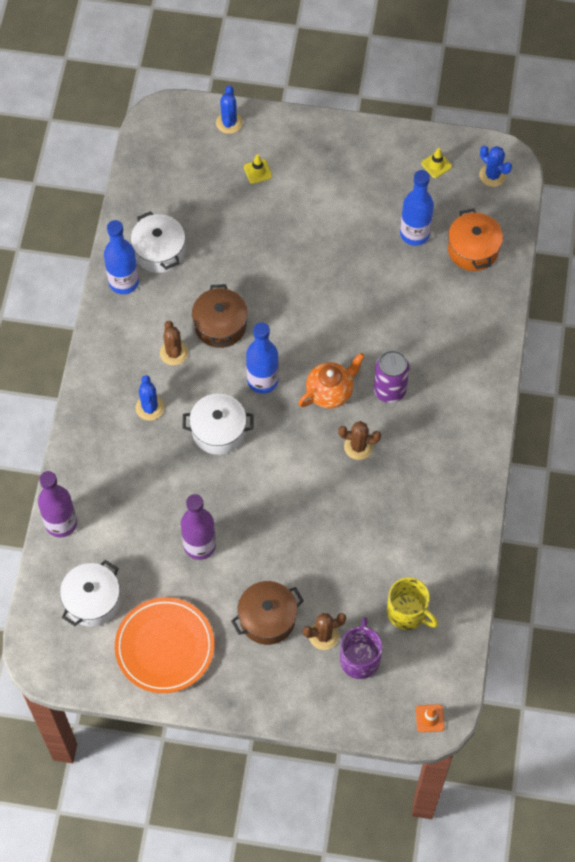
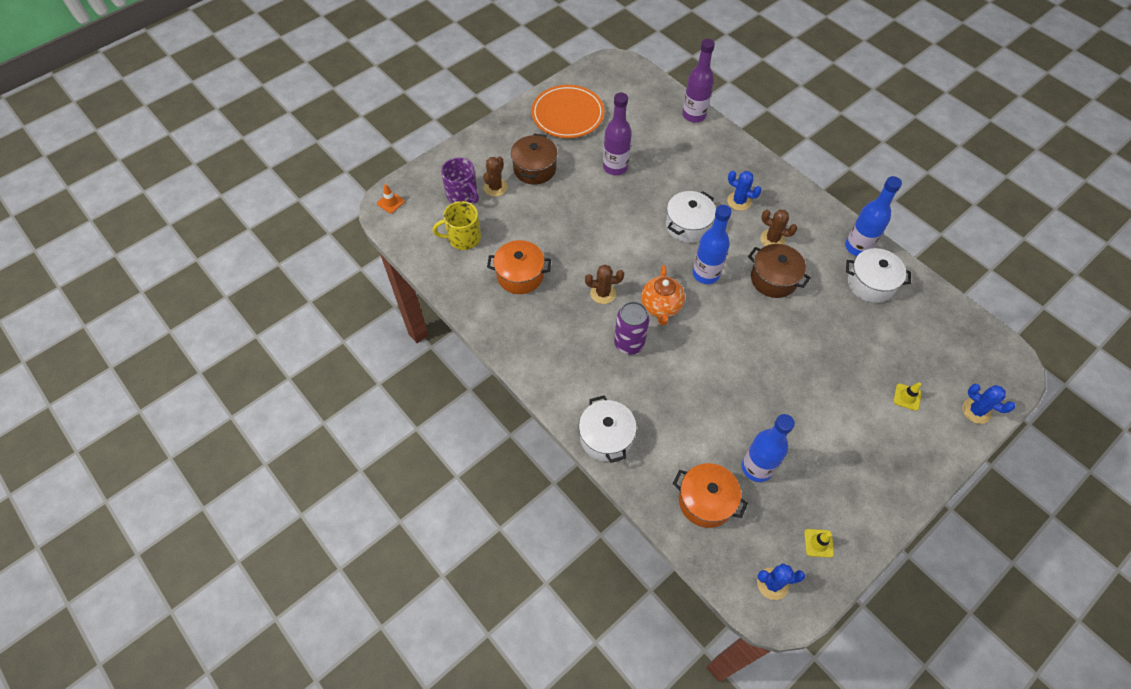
camera: 130 degrees right, 5 degrees down
(92, 601) = (629, 101): white pot -> white pot (606, 437)
(358, 447) = (603, 293): brown cactus -> brown cactus turned 45 degrees clockwise
(402, 528) = (520, 275): none -> orange pot

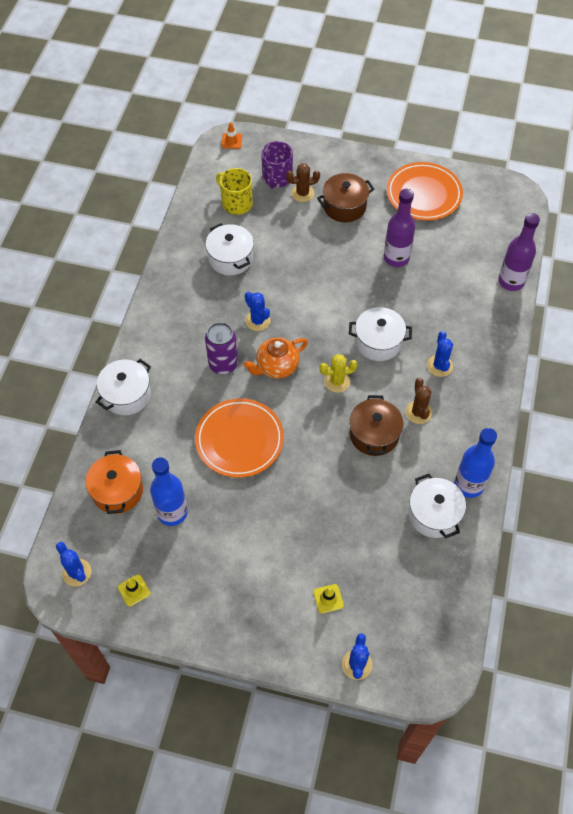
camera: 55 degrees right, 0 degrees up
(520, 275) = (230, 258): orange pot -> white pot
(603, 293) = (257, 321): brown cactus -> blue cactus
(706, 274) = (337, 381): blue bottle -> yellow cactus
(716, 375) = (239, 440): none -> orange plate

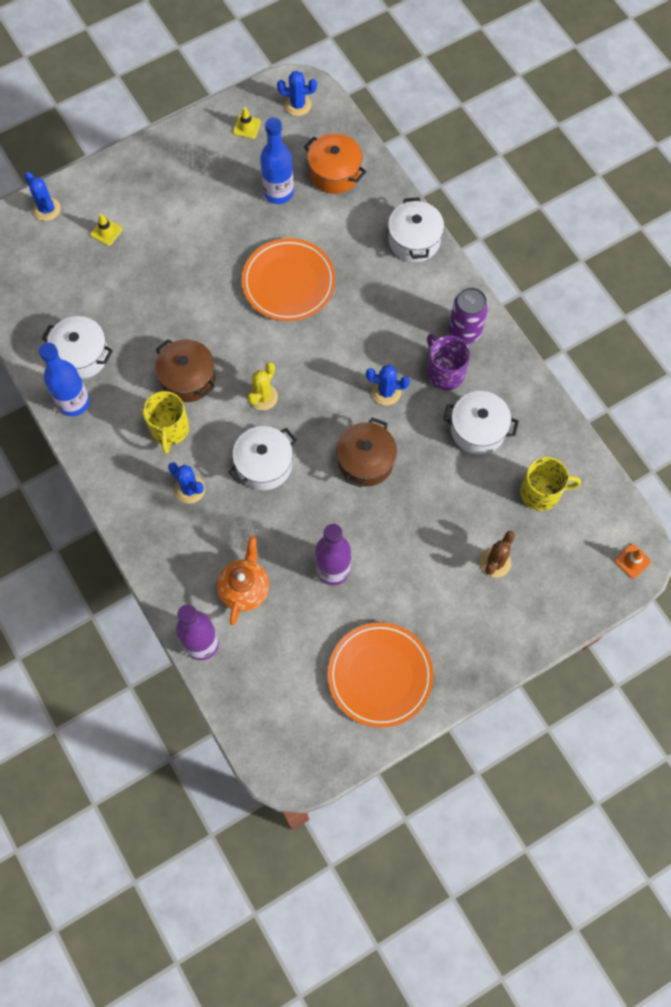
camera: 135 degrees right, 10 degrees up
(223, 364) = (370, 329): purple can -> purple can (465, 331)
(276, 367) = (325, 365): orange teapot -> orange teapot (245, 589)
(277, 178) = (539, 558): purple mug -> purple mug (445, 372)
(344, 206) = (440, 585): brown pot -> brown pot (365, 461)
(418, 412) = (169, 429): brown cactus -> yellow mug

